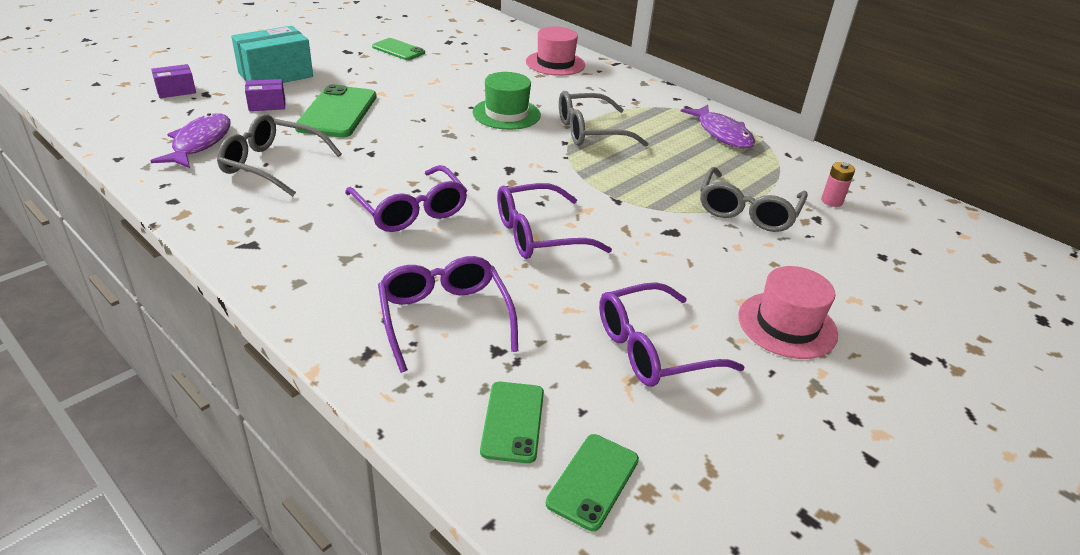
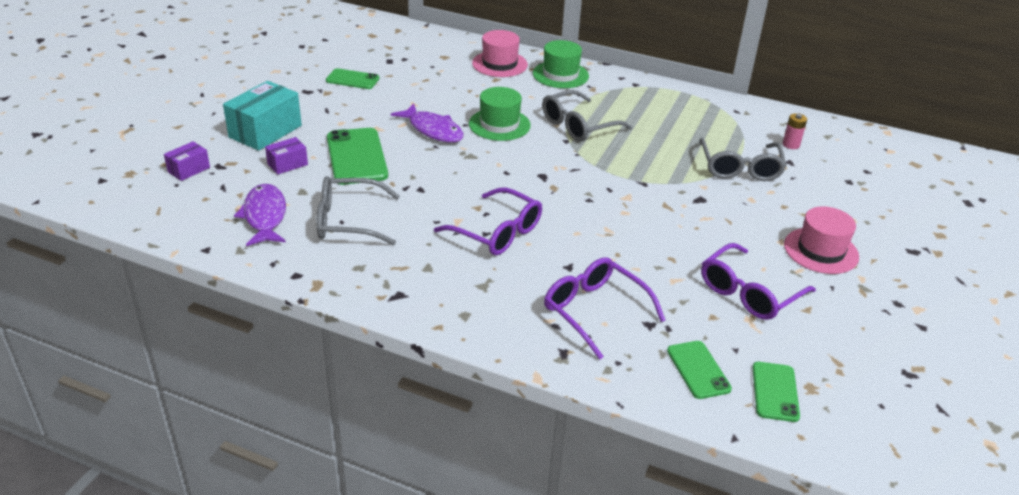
camera: 20 degrees left, 0 degrees up
(538, 234) = (608, 227): purple glasses -> none
(611, 84) = (560, 75): none -> green hat
(722, 134) = (678, 104): purple fish -> purple fish (433, 130)

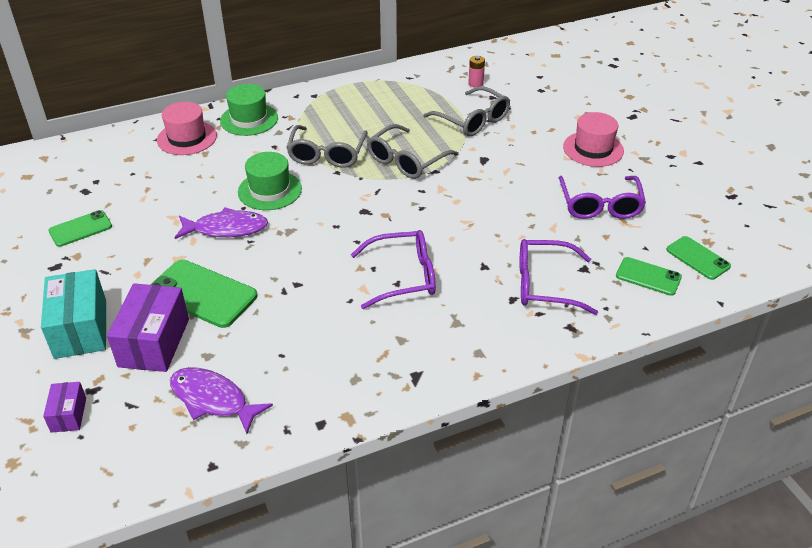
camera: 45 degrees left, 5 degrees up
(287, 164) = (154, 342): purple box -> purple box, size x1.90
(348, 221) = (286, 350): grey glasses -> grey glasses (406, 161)

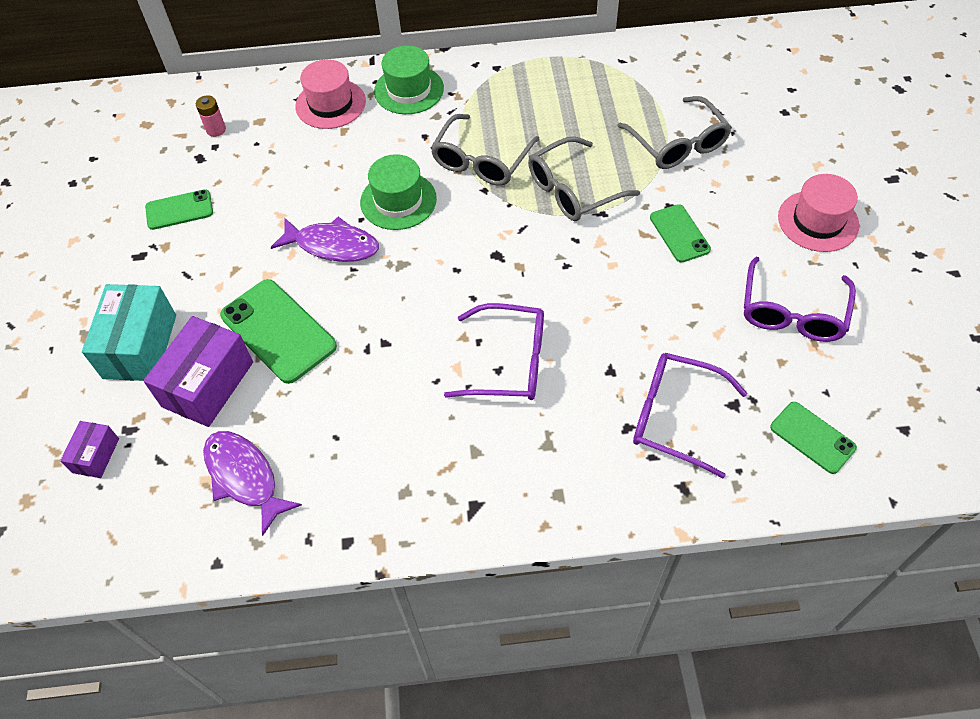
camera: 20 degrees right, 15 degrees up
(475, 84) = (703, 86): pink battery -> pink battery (216, 130)
(698, 258) = (890, 425): green phone -> green phone (679, 233)

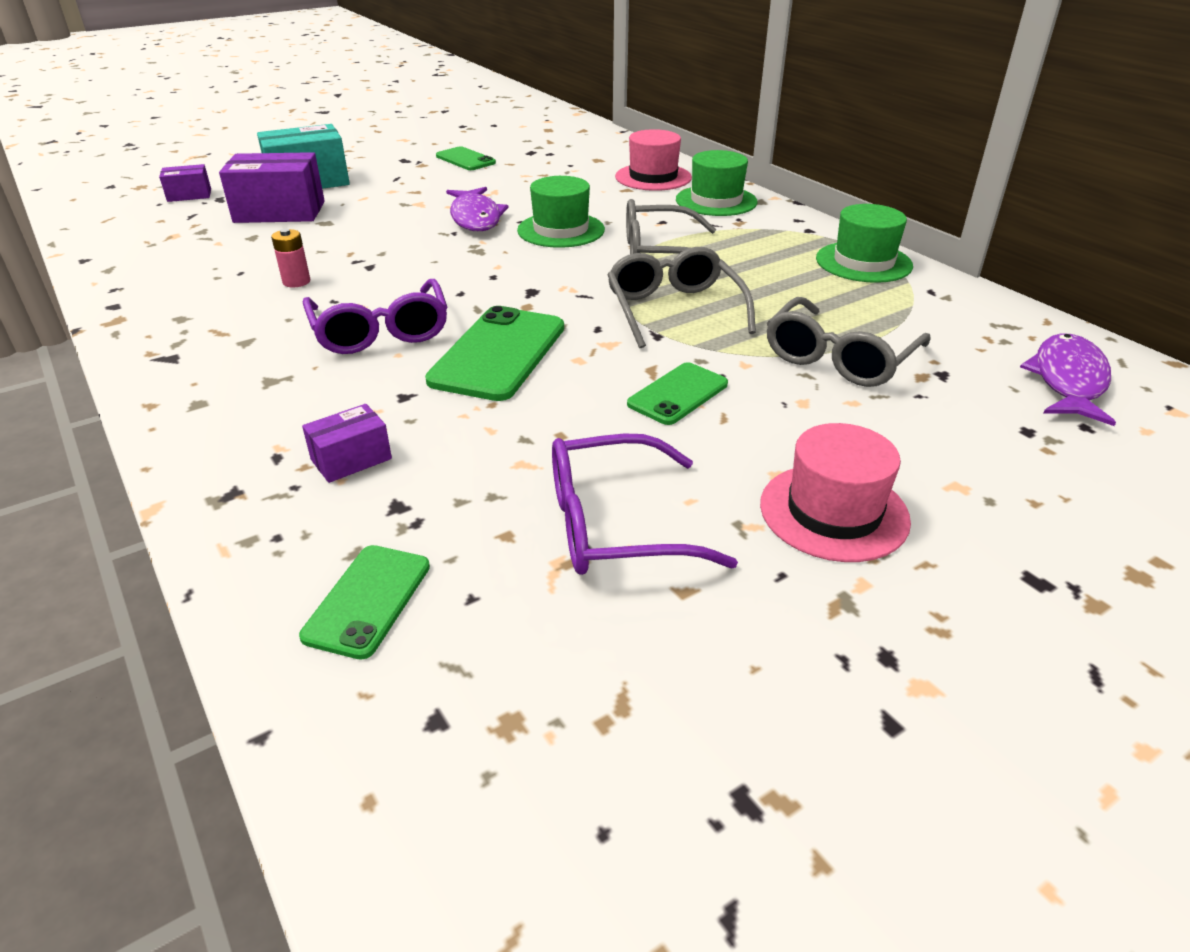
camera: 60 degrees right, 20 degrees down
(216, 130) = (569, 149): pink battery -> pink battery (296, 282)
(244, 477) = (181, 248): purple fish -> purple fish (1068, 381)
(278, 331) = (355, 222): green phone -> green phone (498, 354)
(564, 68) = (863, 262): none -> green hat
(573, 190) = (674, 309): grey glasses -> grey glasses turned 45 degrees clockwise
(674, 417) = (351, 459): purple glasses -> purple box

